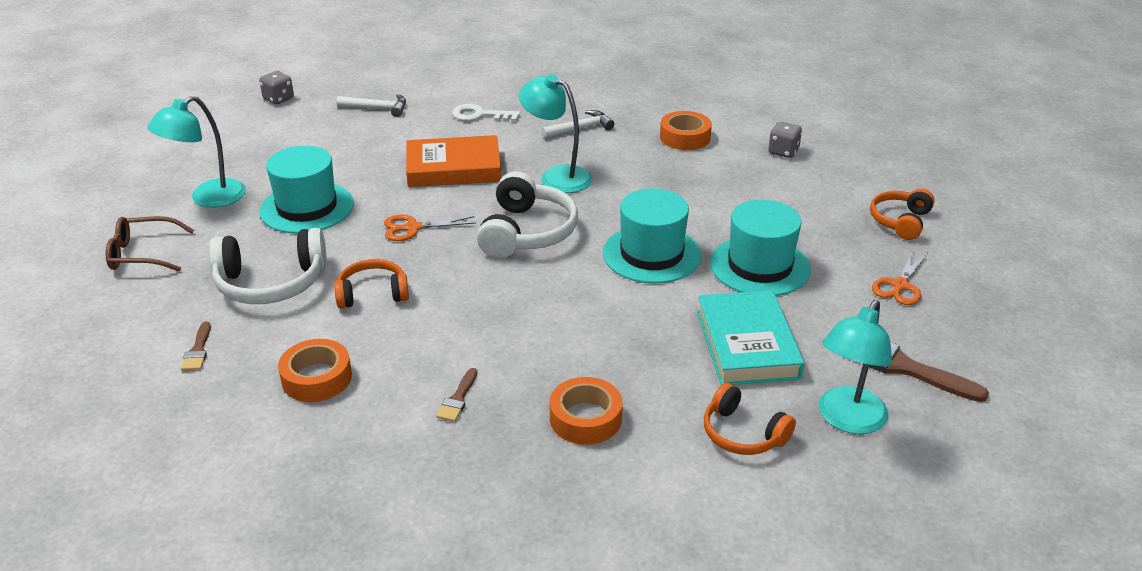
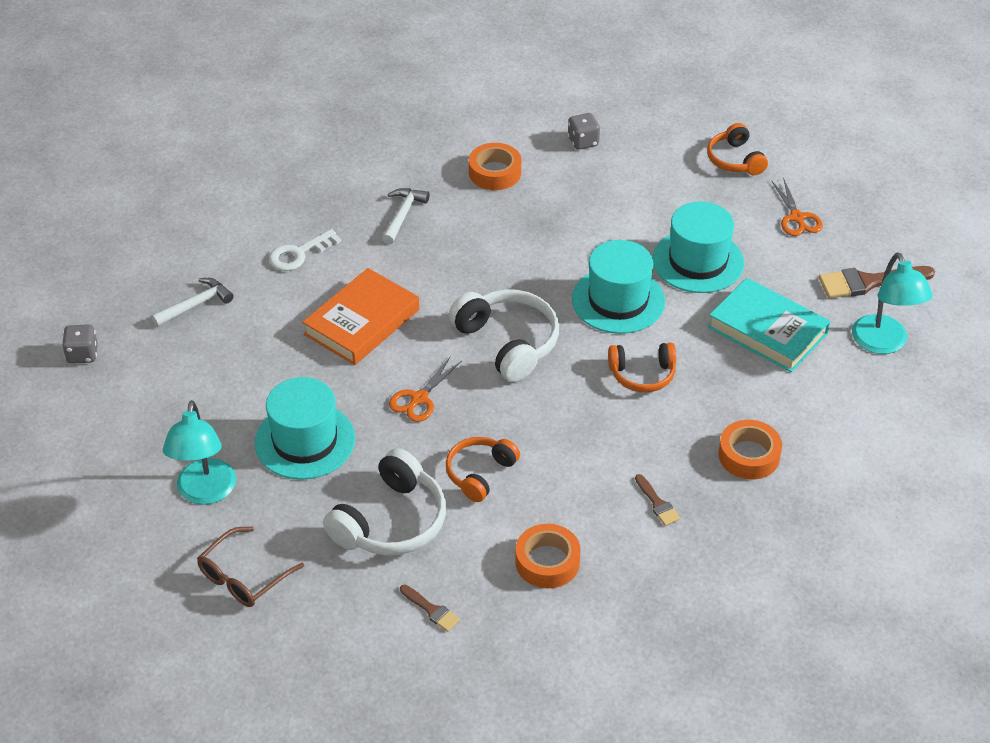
camera: 45 degrees left, 10 degrees up
(557, 176) = (454, 276): turquoise lamp -> none
(742, 433) = (843, 396): orange headphones -> orange headphones (642, 374)

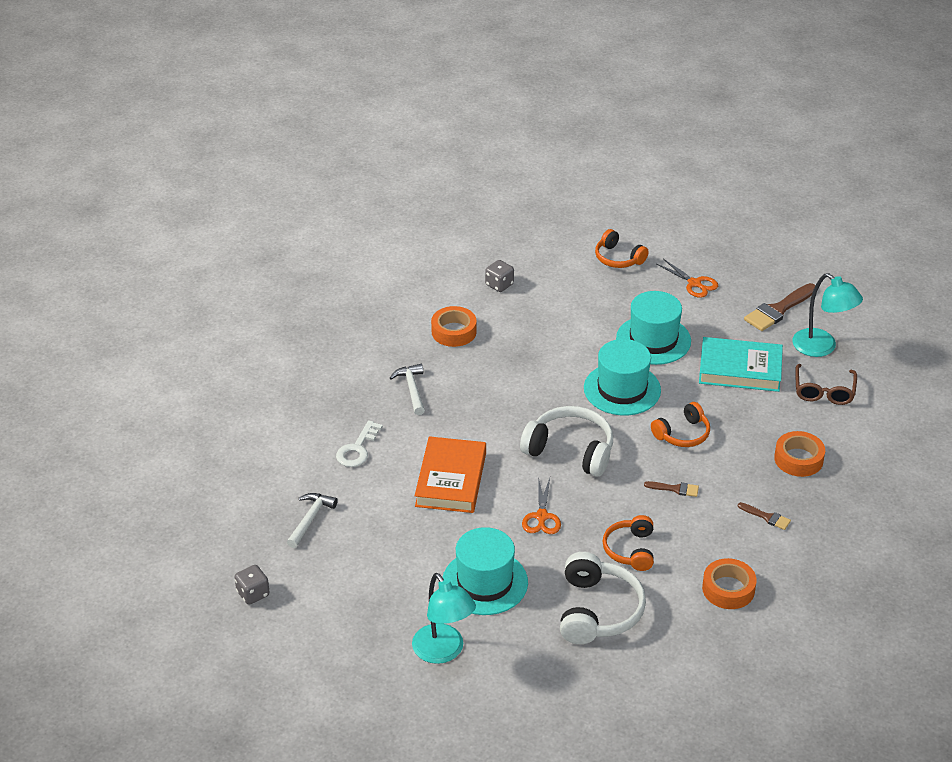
camera: 30 degrees left, 5 degrees down
(243, 577) = (526, 698): brown glasses -> brown glasses (824, 391)
(431, 610) = (679, 657): brown brush -> brown brush (675, 489)

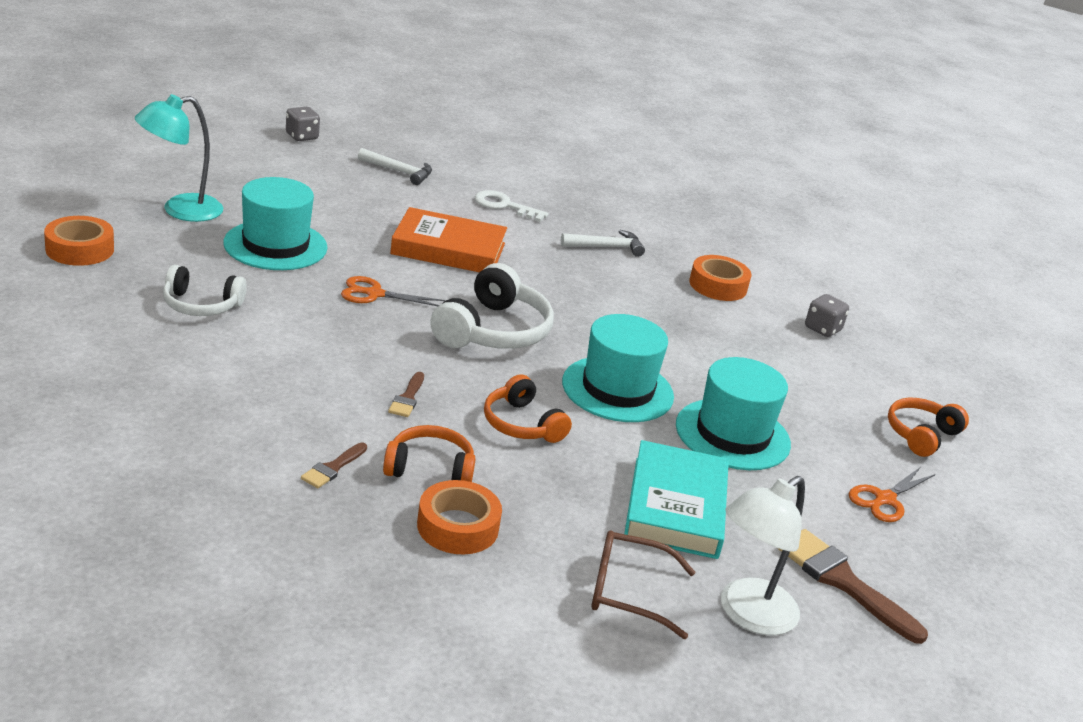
camera: 85 degrees right, 10 degrees down
(597, 611) = (201, 305): white headphones -> white headphones, size x0.63
(630, 550) = (298, 344): orange headphones -> orange headphones (430, 469)
(728, 589) = (199, 406): orange tape -> orange tape (80, 249)
(821, 348) = (747, 614): turquoise lamp -> white lamp

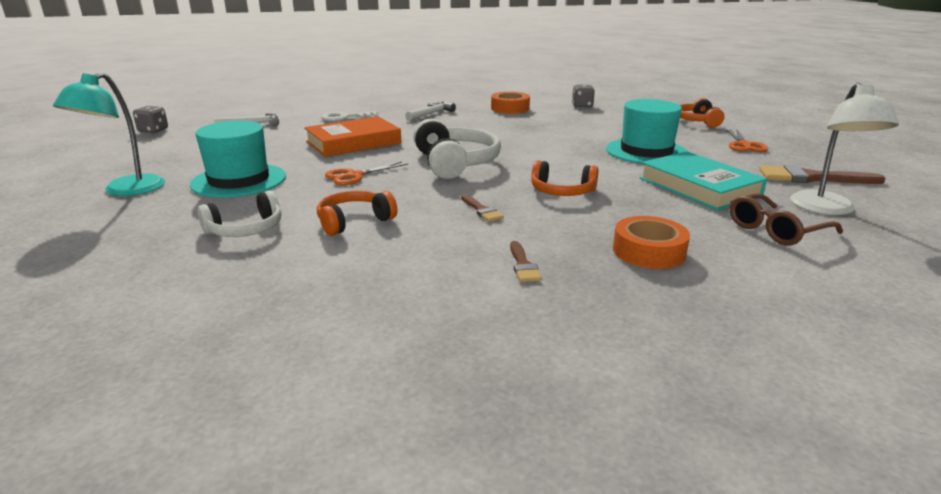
camera: 35 degrees left, 5 degrees down
(80, 249) = (70, 243): orange tape -> none
(430, 469) = (571, 234): orange headphones -> orange headphones (354, 221)
(617, 389) = (565, 158): turquoise hat -> none

